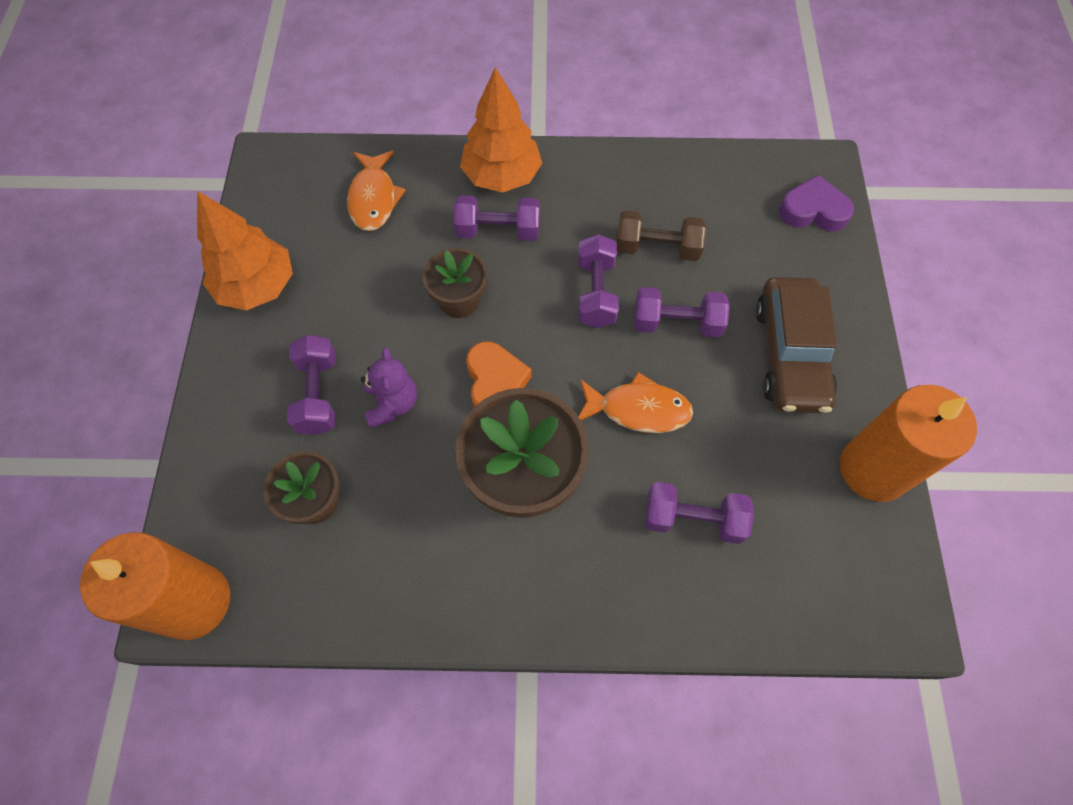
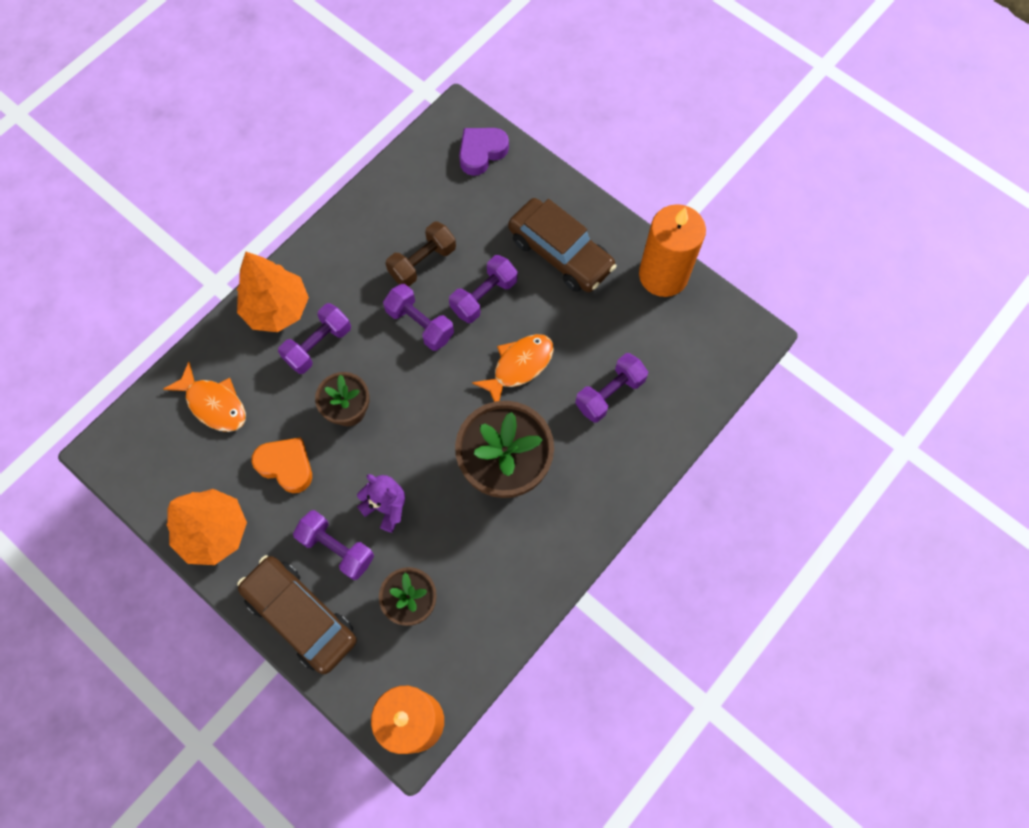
camera: 50 degrees left, 5 degrees up
(230, 415) = (301, 616): none -> brown car
(495, 382) = (427, 433): orange heart -> orange heart (286, 466)

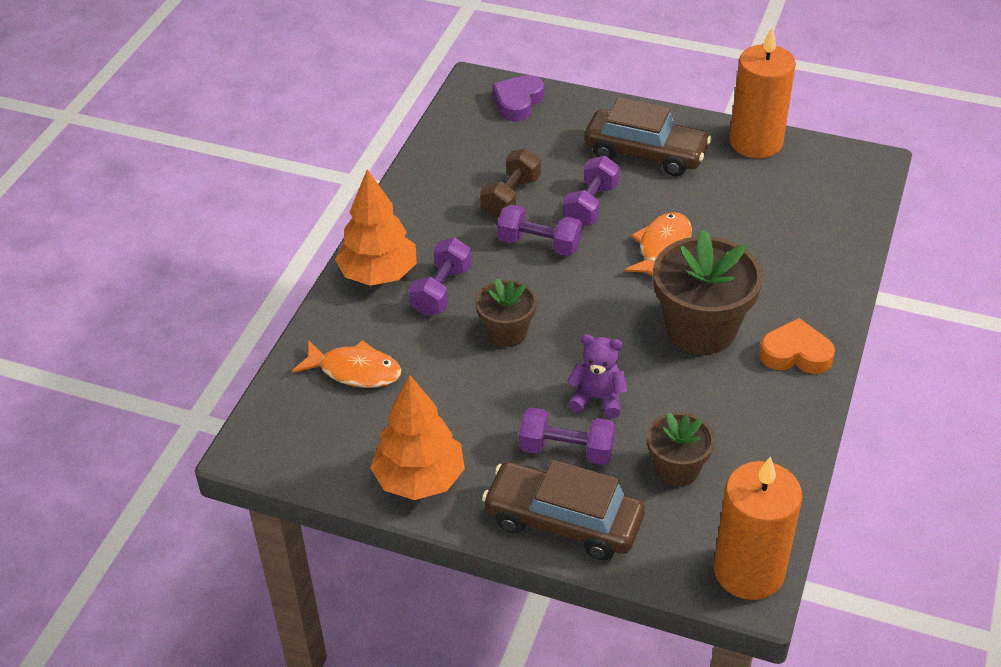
camera: 20 degrees left, 25 degrees down
(286, 466) = (467, 398): orange heart -> orange heart (795, 354)
(610, 394) = (766, 242): purple dumbbell -> none

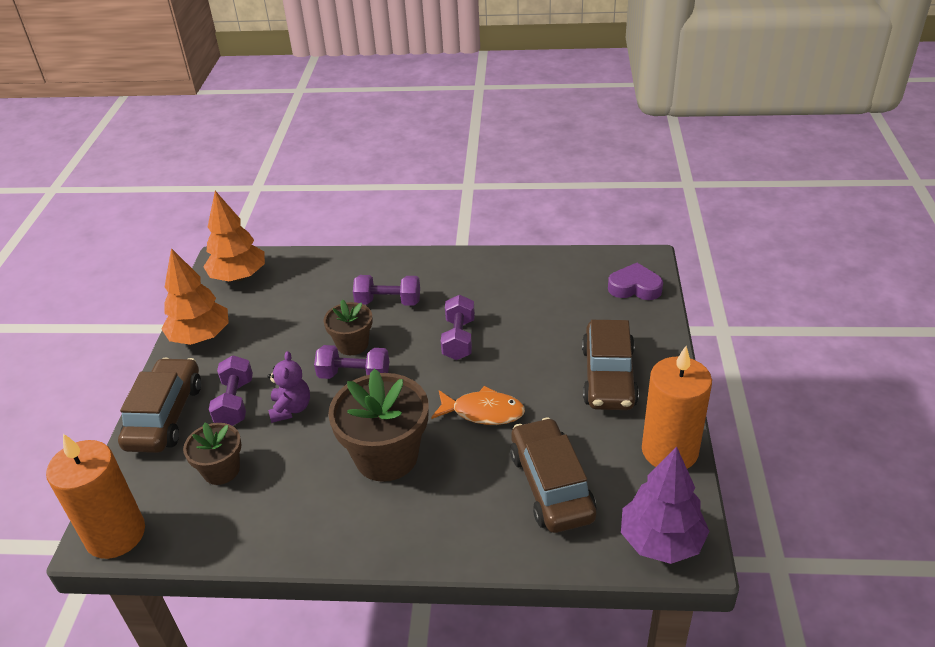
camera: 75 degrees right, 5 degrees down
(354, 371) = (297, 283): orange fish -> none
(379, 274) = (396, 269): orange tree -> orange tree (239, 277)
(511, 197) = (510, 311): brown dumbbell -> none
(590, 205) = (520, 357): purple dumbbell -> purple dumbbell (354, 375)
(775, 222) = (551, 485): none -> brown car
(795, 354) = (371, 529): orange heart -> none
(855, 174) = (661, 541): none -> purple tree

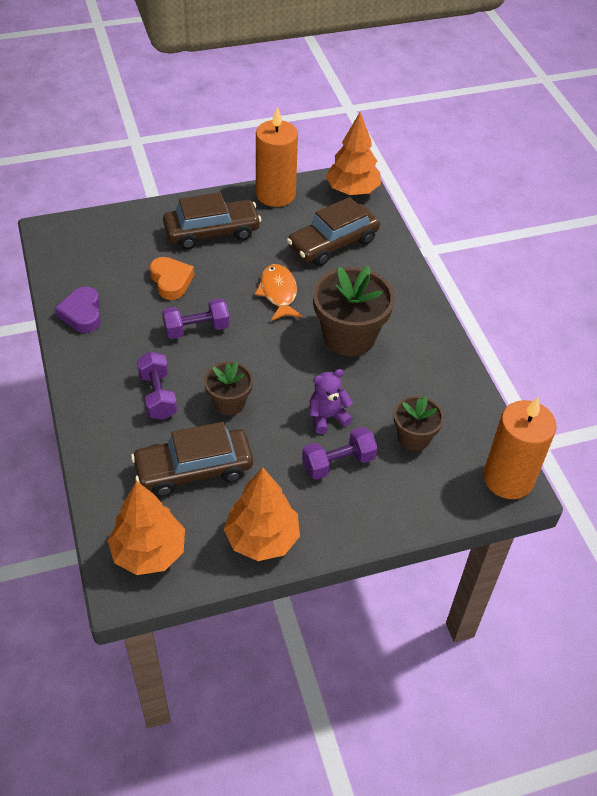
camera: 115 degrees left, 10 degrees up
(165, 416) = (377, 512): brown car -> brown car (194, 469)
(354, 375) = (269, 387): purple dumbbell -> none
(537, 332) = (171, 281): none -> orange heart
(634, 287) = (92, 232): purple heart -> purple heart (82, 314)
(661, 541) = (352, 190): purple tree -> orange tree

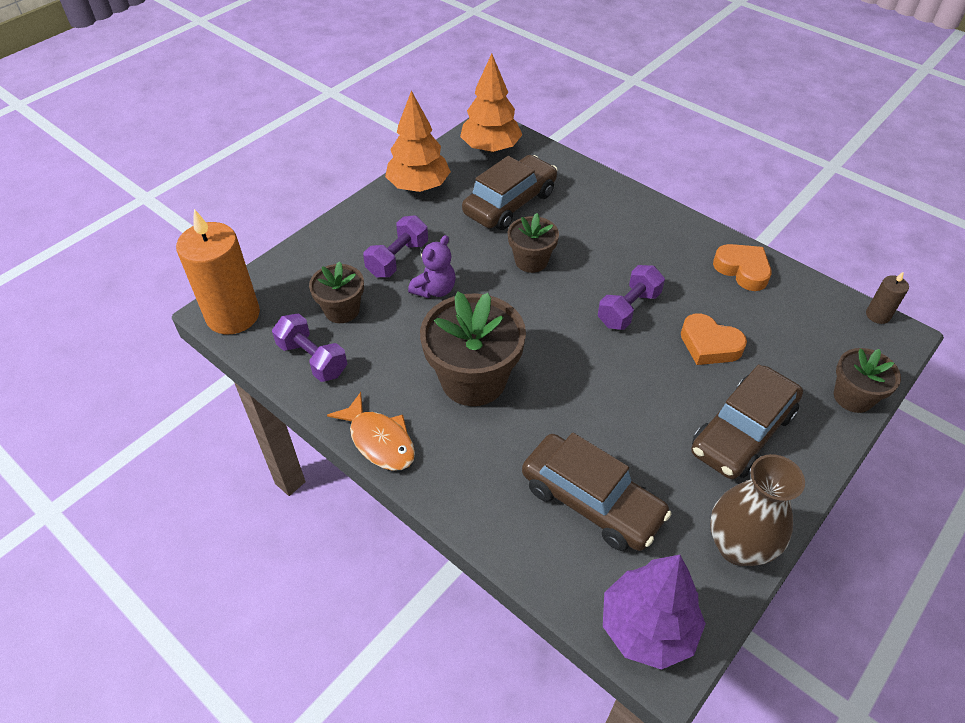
camera: 150 degrees right, 0 degrees up
(40, 244) = (878, 315): none -> brown candle
(82, 314) = (742, 270): purple heart -> orange heart
(126, 217) = (853, 397): none -> brown flower pot
(158, 395) = (595, 238): purple dumbbell -> purple dumbbell (312, 359)
(275, 194) = (738, 546): orange candle -> brown vase
(278, 293) = (590, 392): orange fish -> orange fish (379, 440)
(333, 244) = (591, 501): brown car -> brown car turned 105 degrees clockwise
(352, 190) = (647, 627): orange tree -> purple tree

